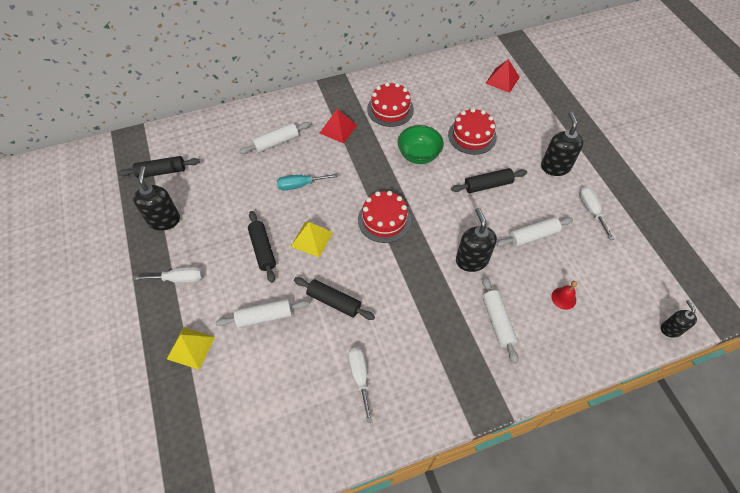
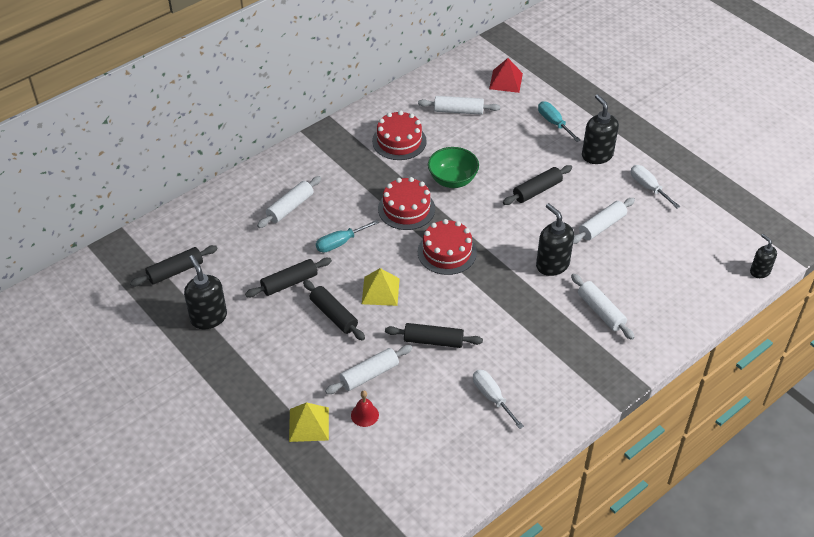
camera: 20 degrees left, 10 degrees down
(178, 279) = (258, 368): white screwdriver -> none
(242, 208) = (289, 283): none -> black rolling pin
(338, 129) = (352, 176): red pyramid -> none
(451, 96) = (458, 111): none -> white rolling pin
(472, 136) = (499, 146): red cake -> red cake (406, 209)
(528, 127) = (554, 123): none -> turquoise screwdriver
(563, 298) = (653, 273): red bell -> red bell (364, 415)

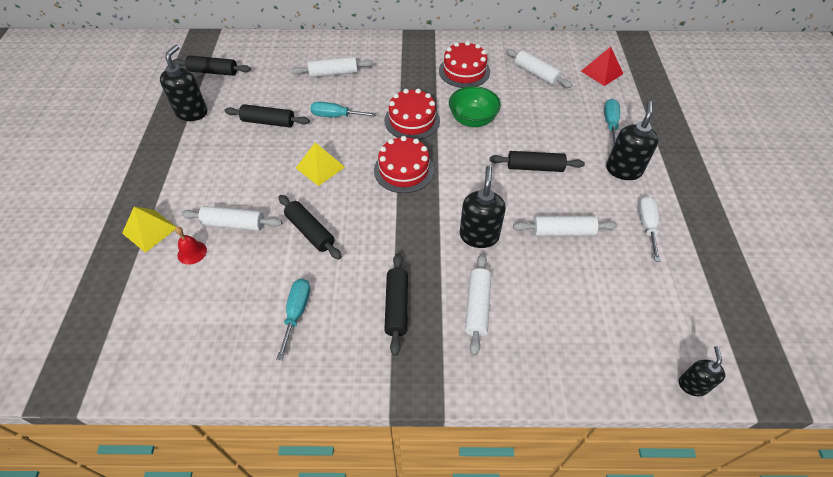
camera: 40 degrees right, 5 degrees up
(334, 315) = (267, 163): black rolling pin -> black rolling pin (397, 306)
(492, 397) = (297, 313): white screwdriver -> turquoise screwdriver

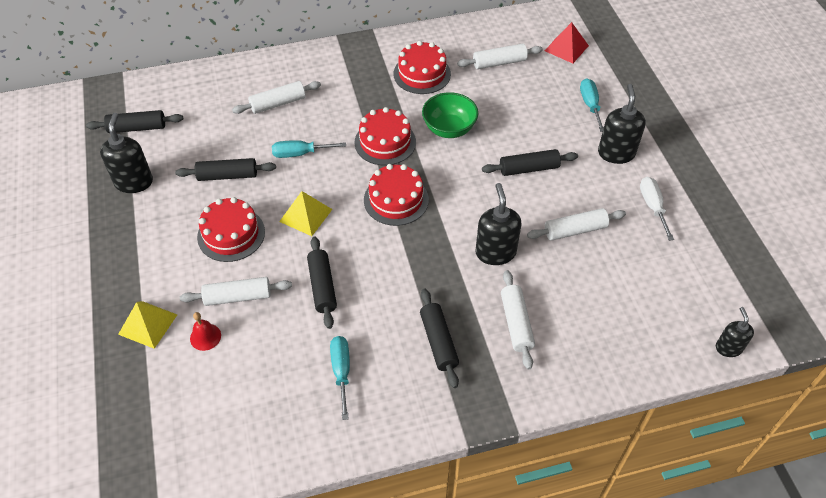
camera: 15 degrees left, 0 degrees up
(251, 170) = (231, 234): none -> red cake
(310, 231) = (322, 286): black rolling pin -> black rolling pin turned 45 degrees clockwise
(536, 74) = (499, 63): white rolling pin -> white rolling pin turned 45 degrees counterclockwise

